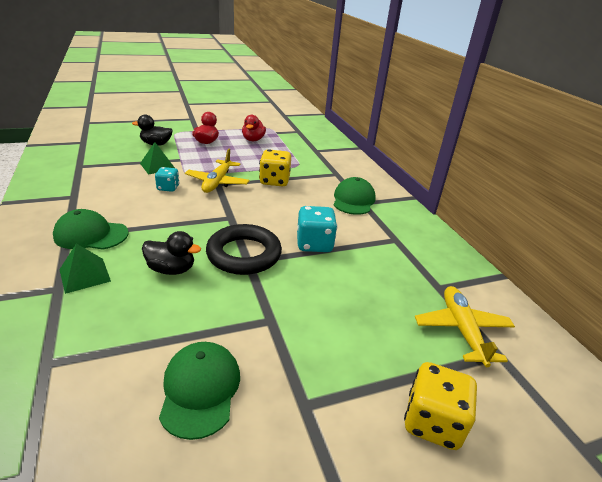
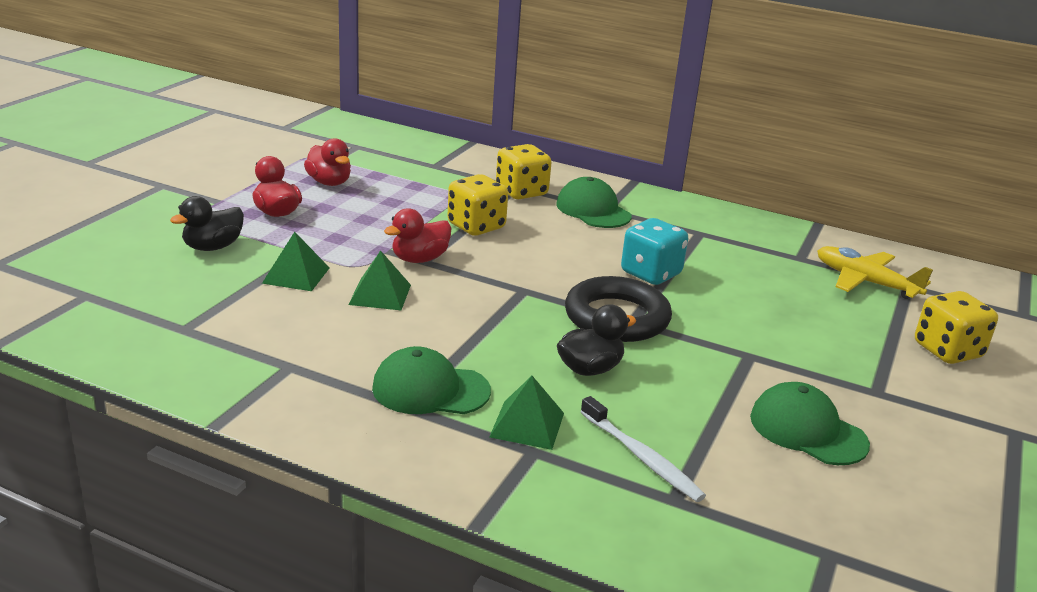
camera: 45 degrees left, 5 degrees down
(87, 329) = (642, 457): none -> white toothbrush
(91, 235) = (430, 389): green cap -> green cap turned 45 degrees clockwise
(168, 188) = (380, 294): turquoise dice -> green pyramid
(217, 182) = (419, 259): yellow plane -> red duck
(333, 176) = (521, 192): none -> yellow dice

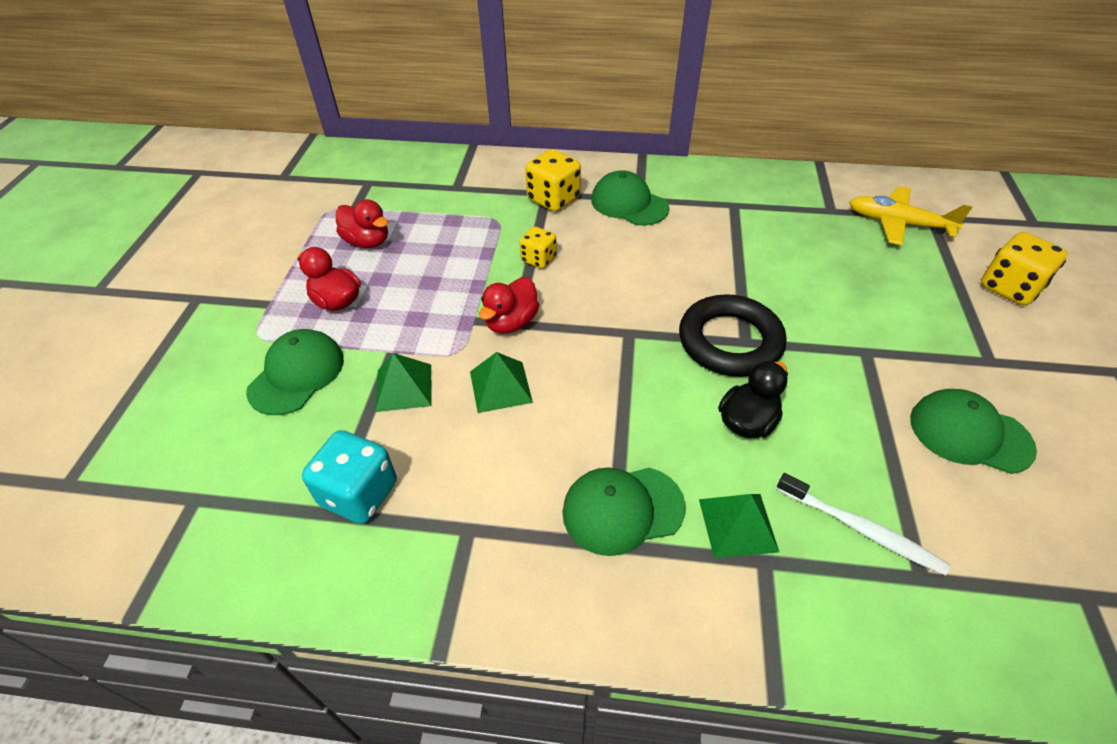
camera: 15 degrees left, 20 degrees up
(213, 247) = (297, 374): black duck -> green cap
(476, 226) = (538, 259): yellow dice -> yellow dice, size x0.62
(651, 274) = (724, 272): turquoise dice -> turquoise dice (359, 494)

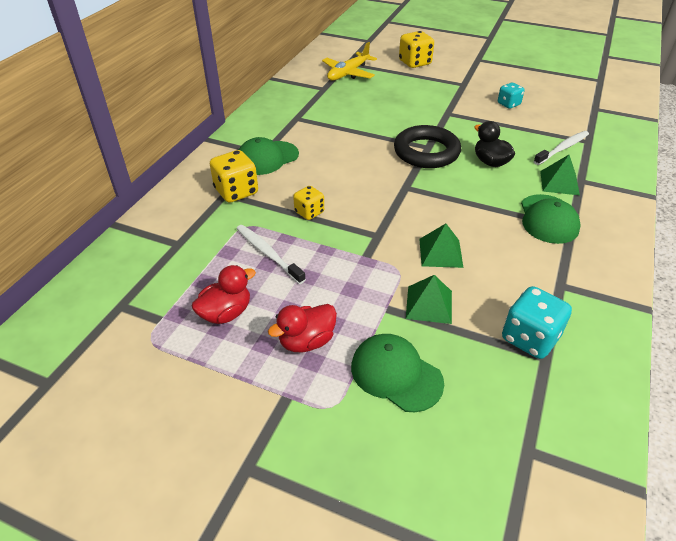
camera: 75 degrees left, 5 degrees down
(458, 246) = (268, 253): none -> white toothbrush
(511, 322) = (376, 238): red duck -> none
(969, 433) = (508, 104): green cap -> turquoise dice

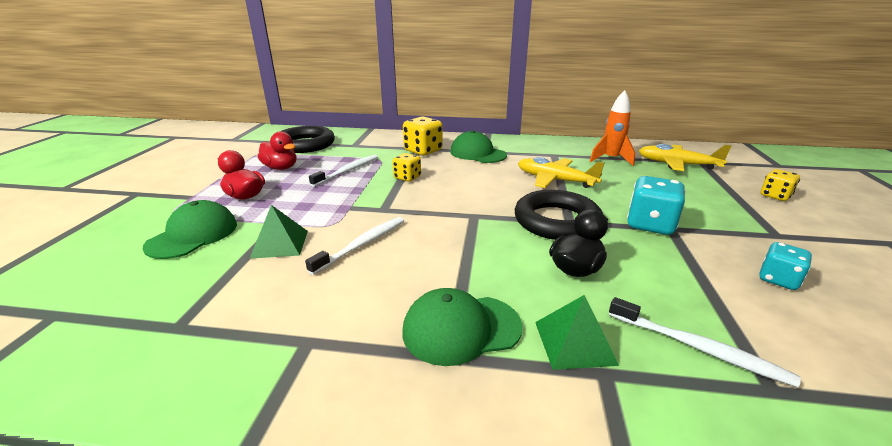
camera: 75 degrees right, 15 degrees down
(142, 291) = (305, 144): none -> black ring
(323, 96) = (610, 159): none -> orange rocket
(354, 133) = (555, 180): none -> yellow plane
(415, 63) = (775, 196): yellow dice -> yellow dice, size x0.62
(440, 253) = (362, 244): green pyramid -> white toothbrush
(529, 338) = (212, 313): turquoise dice -> turquoise dice (650, 225)

